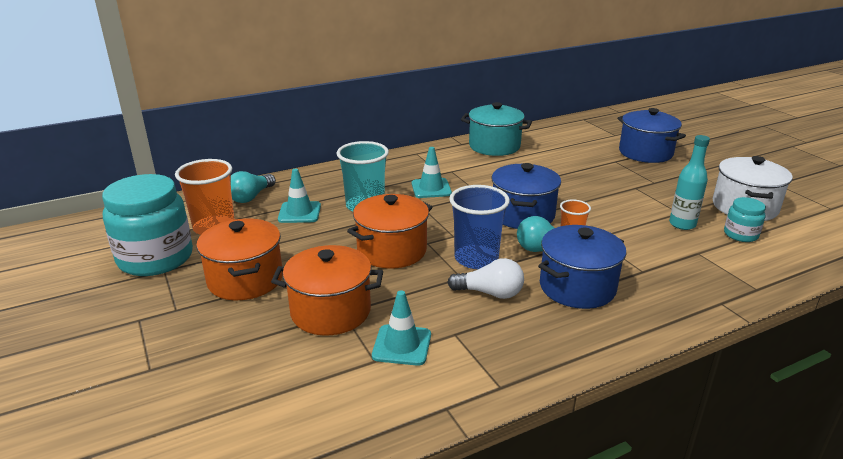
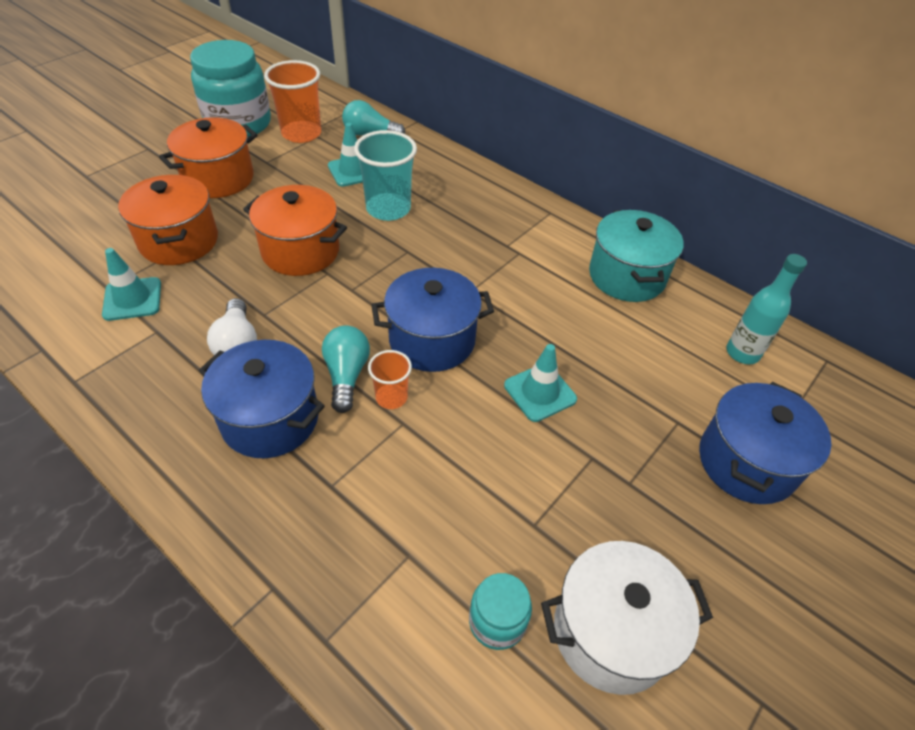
camera: 65 degrees right, 20 degrees up
(431, 188) = (459, 246): turquoise traffic cone -> turquoise traffic cone (540, 392)
(476, 259) = (306, 318): blue cup -> none
(682, 224) = (493, 530): turquoise bottle -> turquoise bottle (742, 353)

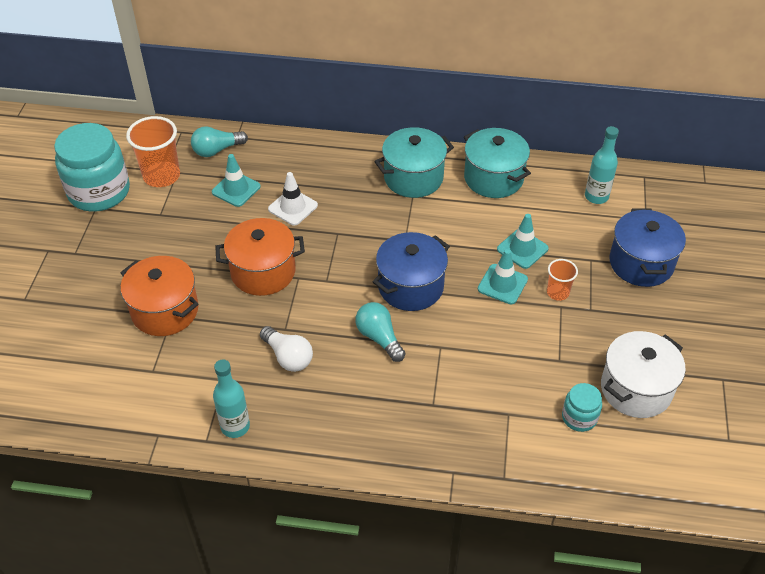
camera: 30 degrees left, 0 degrees up
(114, 383) = (235, 426): none -> turquoise bottle
(132, 299) = (181, 368): turquoise traffic cone -> turquoise traffic cone (522, 249)
(218, 178) = (138, 247): orange pot -> none
(270, 419) = (359, 389): blue pot -> none
(388, 209) = (293, 207): turquoise cup -> white traffic cone
(391, 397) = (419, 336): orange cup -> orange cup (557, 292)
(536, 236) = (413, 178): none -> turquoise pot

